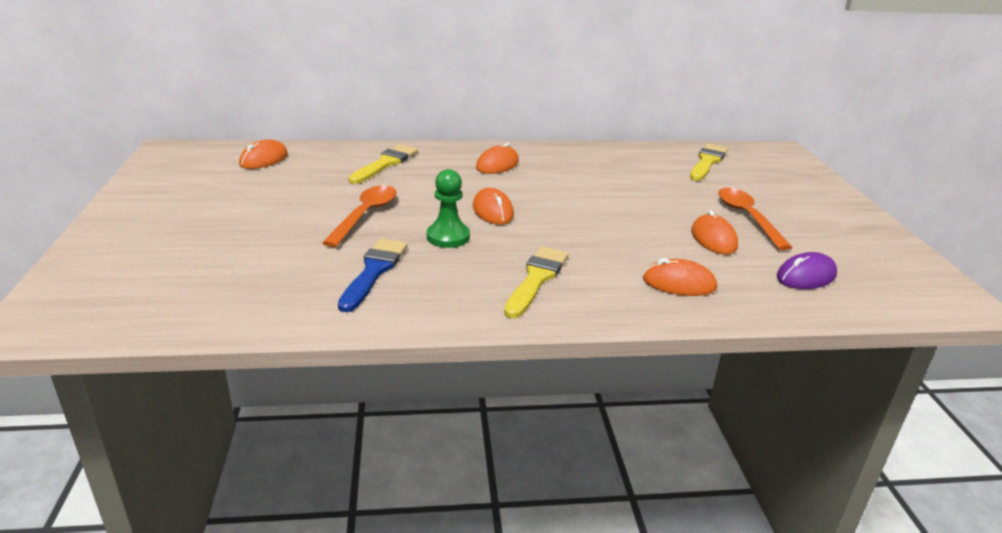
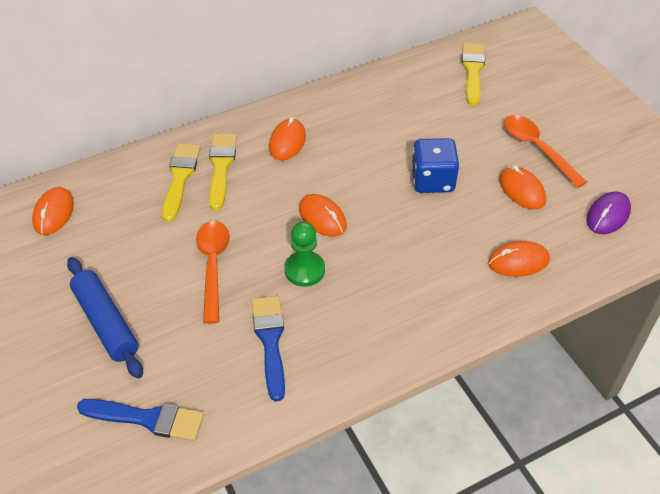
camera: 20 degrees left, 20 degrees up
(211, 289) = (147, 419): none -> blue brush
(240, 224) = (106, 322): none -> blue rolling pin
(536, 279) = (407, 299): yellow brush -> yellow brush (221, 167)
(621, 213) = (432, 180): none -> blue dice

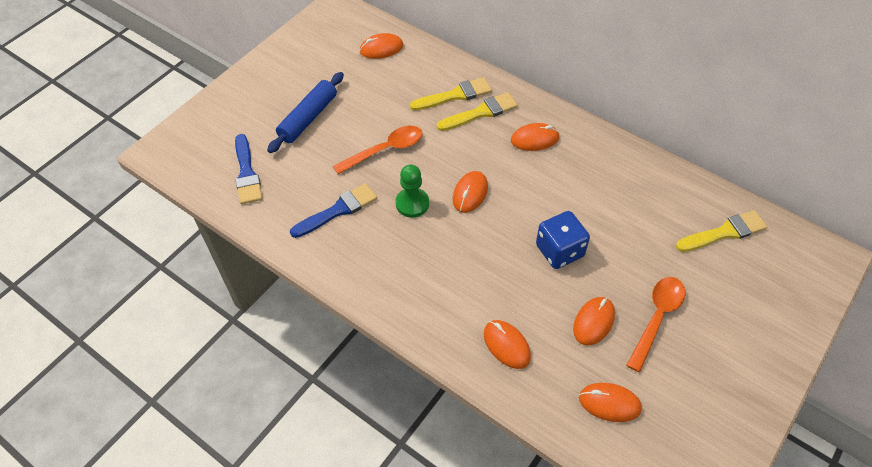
camera: 65 degrees right, 5 degrees up
(608, 215) = (609, 403): purple mouse -> orange mouse

